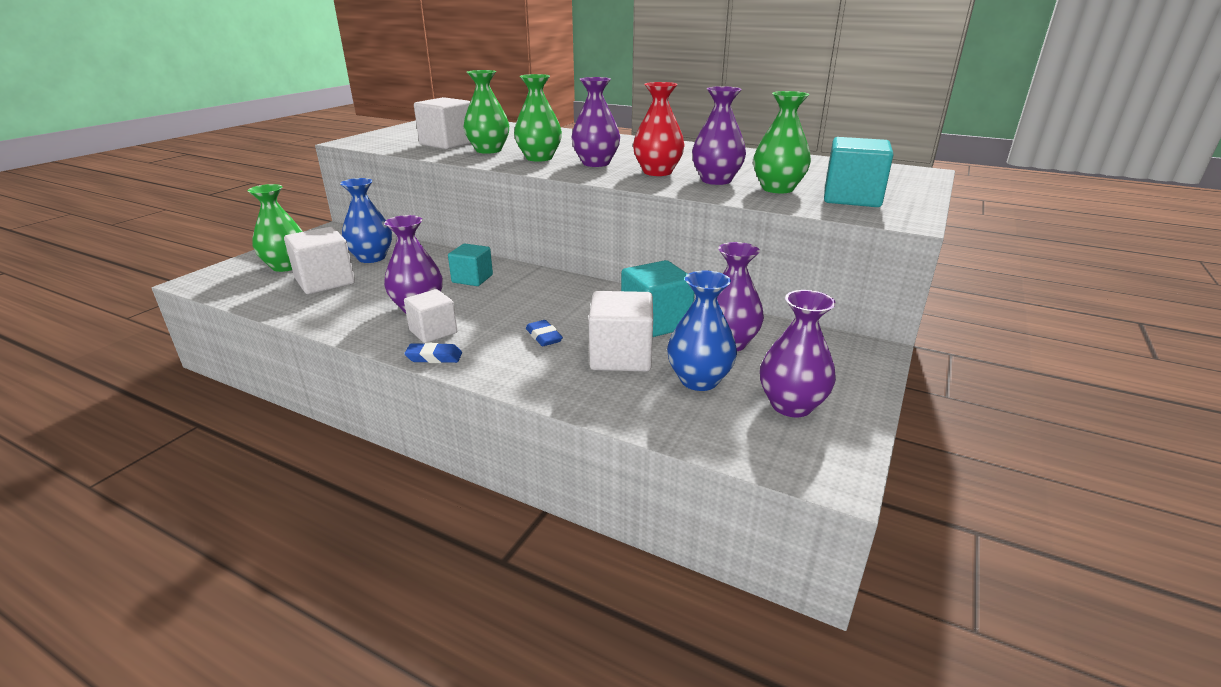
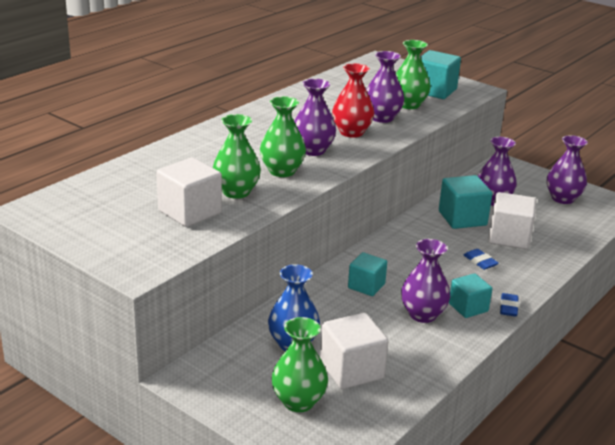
camera: 80 degrees left, 0 degrees up
(433, 332) = (468, 307): white cube -> turquoise cube
(543, 337) = (480, 262): blue eraser -> blue eraser turned 75 degrees clockwise
(699, 380) = (538, 218): blue vase -> none

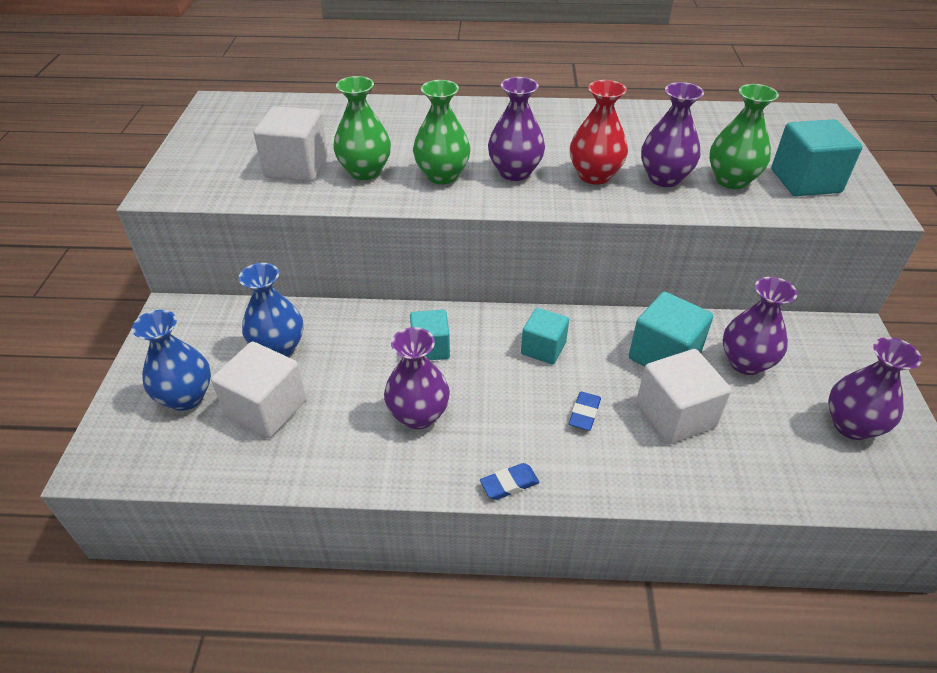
camera: 55 degrees right, 15 degrees up
(298, 401) = (186, 397): green vase -> blue vase
(468, 307) = (471, 447): turquoise cube -> turquoise cube (543, 348)

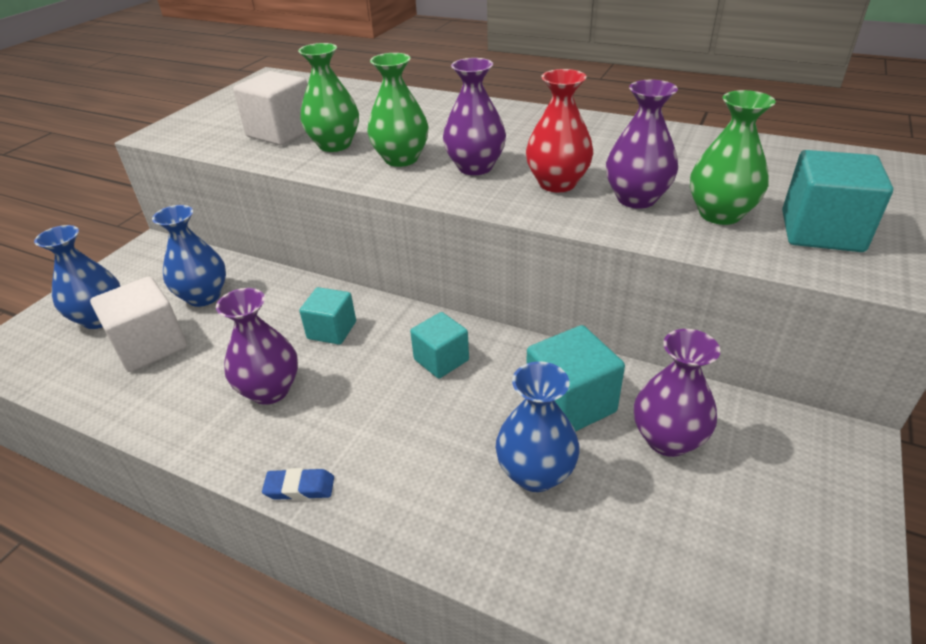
camera: 25 degrees right, 5 degrees down
(584, 414) = (433, 439): blue eraser -> none
(675, 415) = (535, 473): white cube -> blue vase
(852, 425) = (767, 561): purple vase -> none

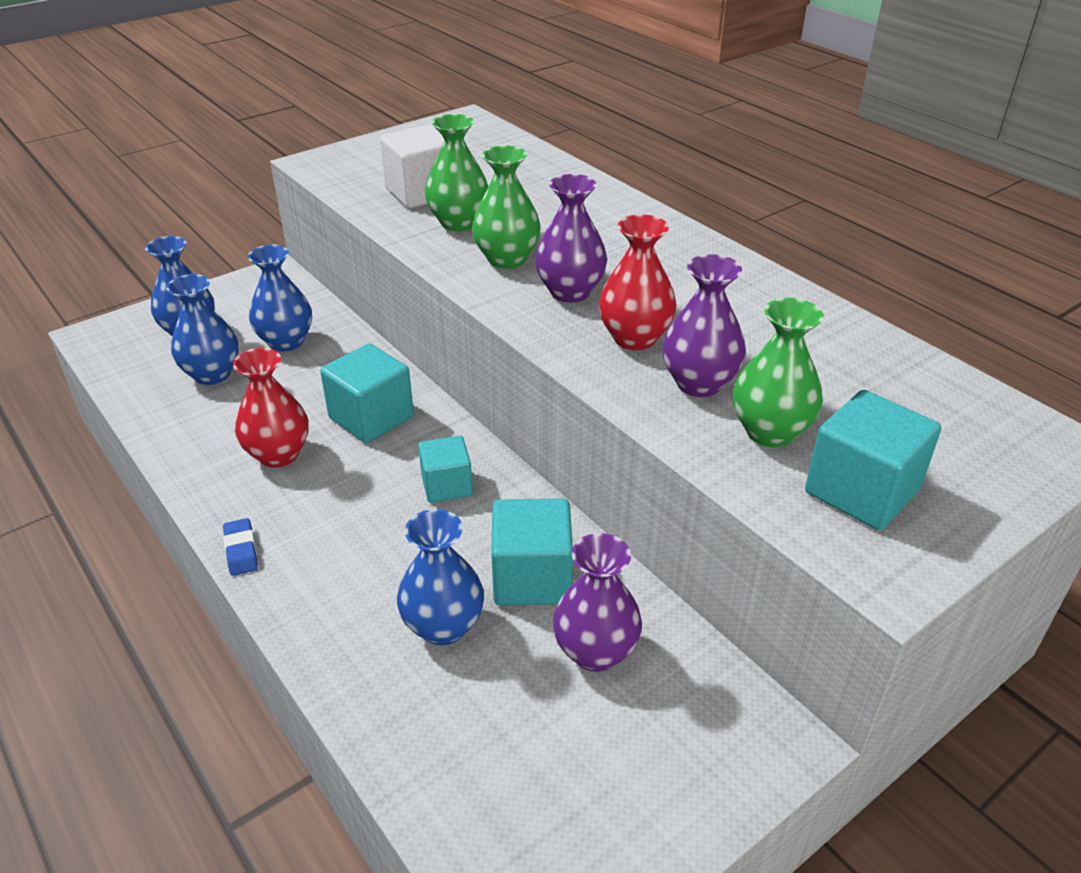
camera: 25 degrees right, 0 degrees up
(150, 346) = (212, 374): white cube -> blue vase
(270, 390) = (278, 454): purple vase -> red vase
(300, 488) = (241, 550): blue eraser -> blue eraser turned 45 degrees clockwise
(332, 330) = (371, 417): turquoise cube -> turquoise cube, size x1.52

